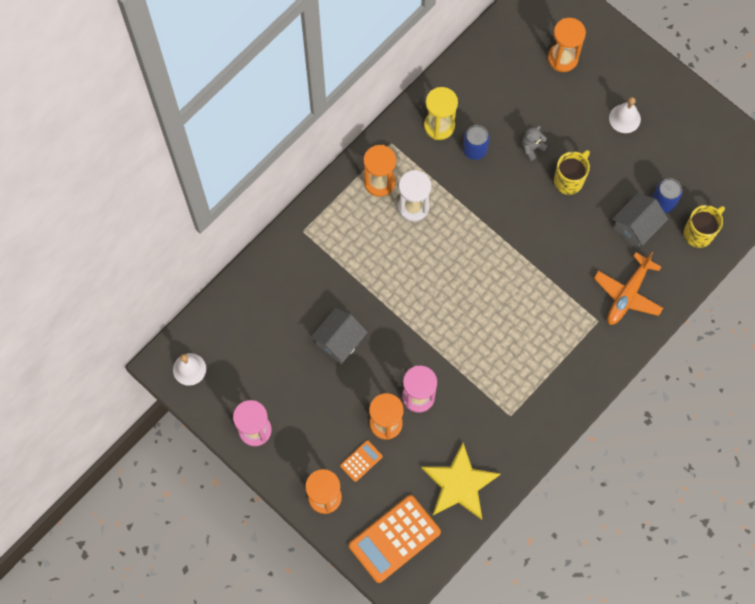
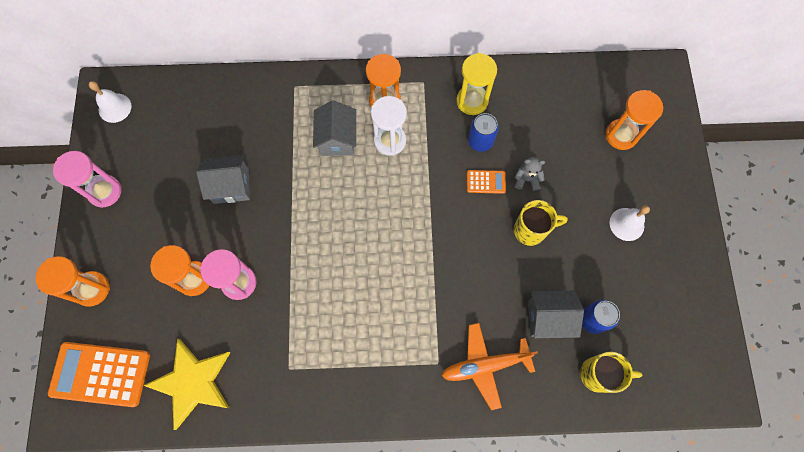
camera: 45 degrees right, 0 degrees up
(361, 461) = (146, 289): orange calculator -> orange calculator (486, 182)
(376, 240) = (337, 139): none -> grey house

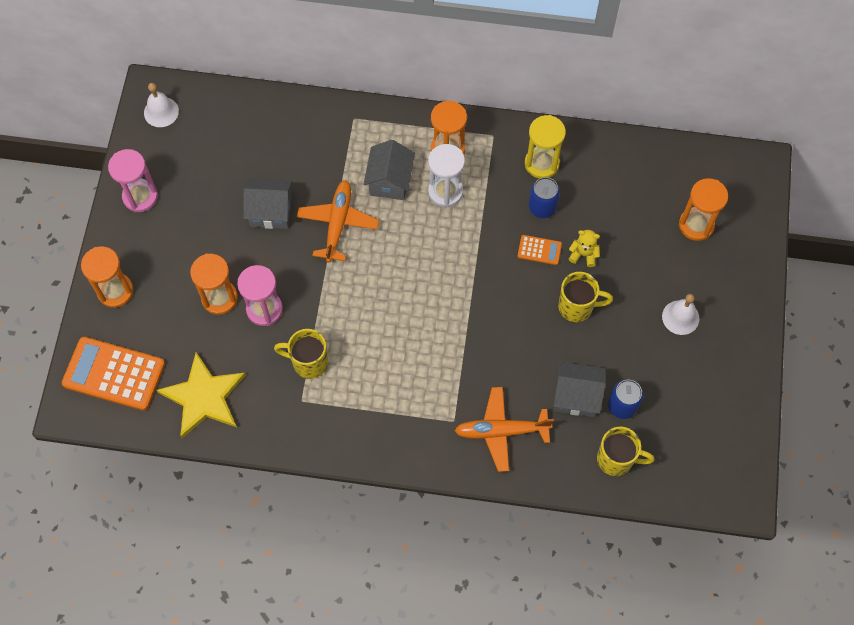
camera: 10 degrees right, 5 degrees down
(289, 328) = (308, 362): none -> yellow mug
(295, 187) = (337, 224): none -> orange plane
(526, 179) = (583, 254): grey teddy bear -> yellow teddy bear

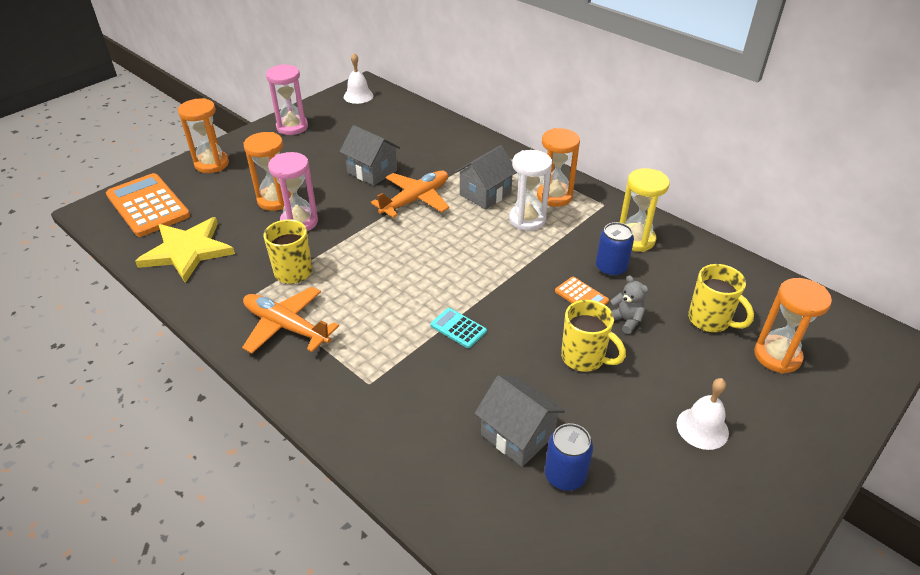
camera: 35 degrees right, 25 degrees down
(476, 336) = (458, 328): none -> turquoise calculator
(502, 431) = (408, 420): orange plane -> orange plane (286, 327)
(583, 254) = (626, 320): yellow teddy bear -> grey teddy bear
(616, 459) = (513, 528): yellow mug -> yellow mug (710, 320)

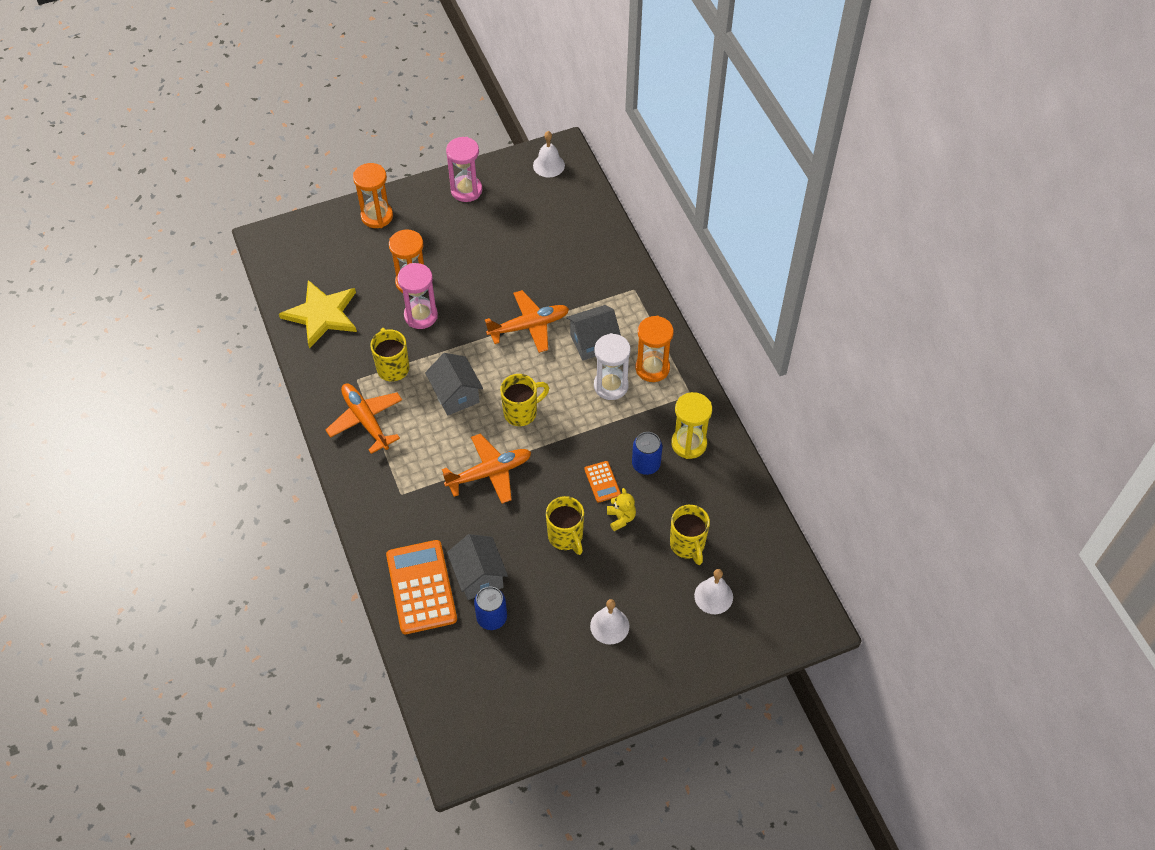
camera: 25 degrees right, 15 degrees up
(148, 206) = (308, 250): orange calculator -> orange calculator (421, 587)
(372, 171) = (509, 277): grey house -> grey house (456, 395)
(456, 266) = (521, 412): none -> yellow mug
(458, 328) = (489, 473): turquoise calculator -> orange plane
(626, 320) = (621, 518): grey teddy bear -> yellow teddy bear
(777, 356) = (713, 596): orange hourglass -> white bell

